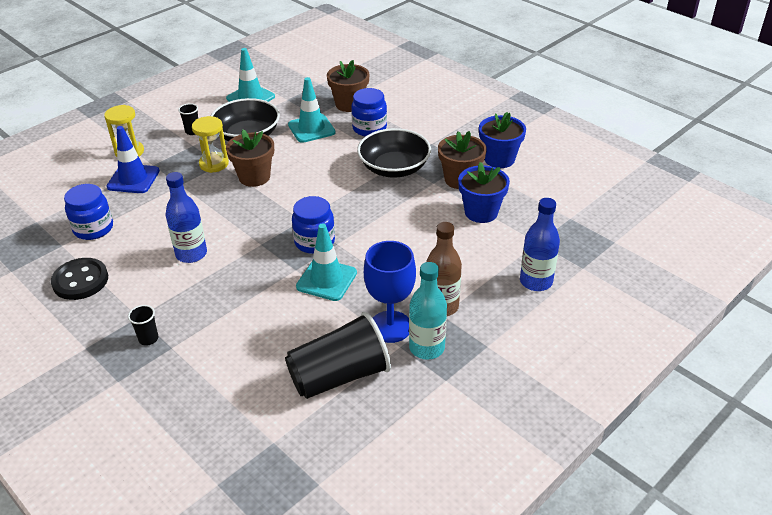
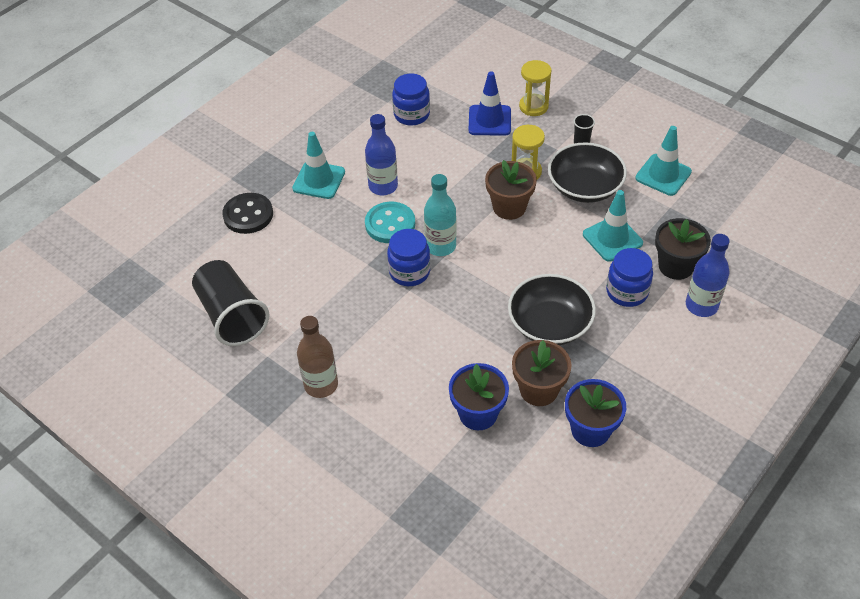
camera: 85 degrees right, 10 degrees up
(80, 281) = (343, 126): black button -> black button (248, 215)
(148, 339) = (275, 184): black cup -> none
(247, 251) = (390, 224): none -> turquoise button
(326, 280) = (354, 289): turquoise traffic cone -> turquoise traffic cone (319, 180)
(349, 104) = (676, 266): brown flower pot -> black flower pot
(390, 327) = (292, 346): blue goblet -> none
(427, 348) = (265, 376): turquoise bottle -> turquoise bottle (440, 246)
(536, 281) = (362, 469): blue bottle -> blue bottle (701, 305)

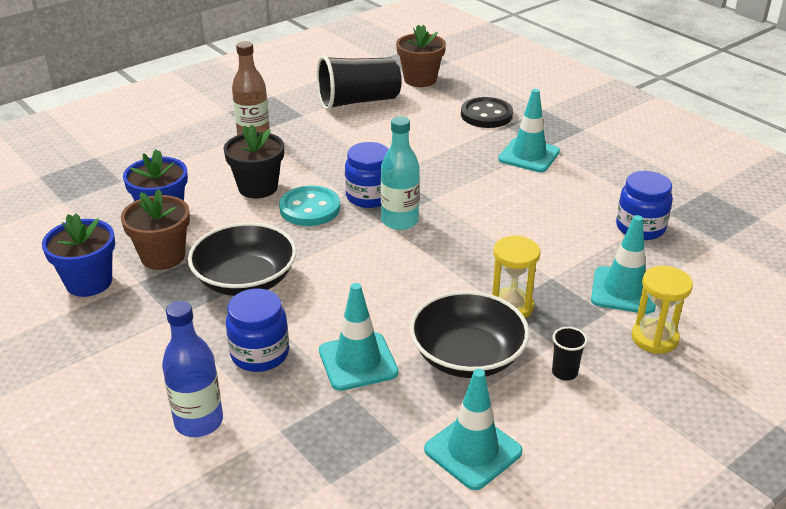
camera: 100 degrees right, 15 degrees down
(383, 186) = (509, 194): blue bottle -> none
(390, 224) = (446, 192): turquoise button -> turquoise button (310, 208)
(489, 120) = (624, 291): blue traffic cone -> turquoise traffic cone
(509, 207) = (447, 281): brown flower pot -> brown flower pot (420, 79)
(676, 266) = (281, 414): black flower pot -> black flower pot (258, 187)

